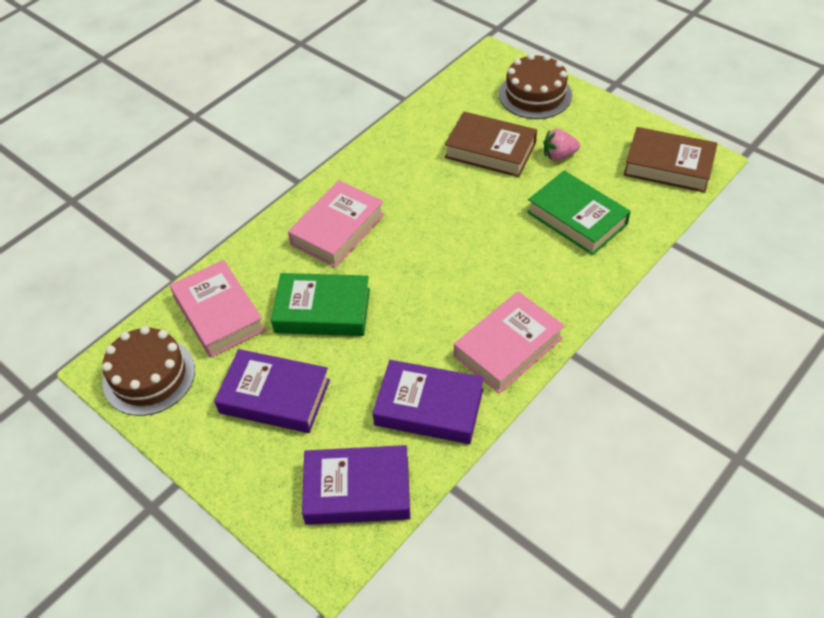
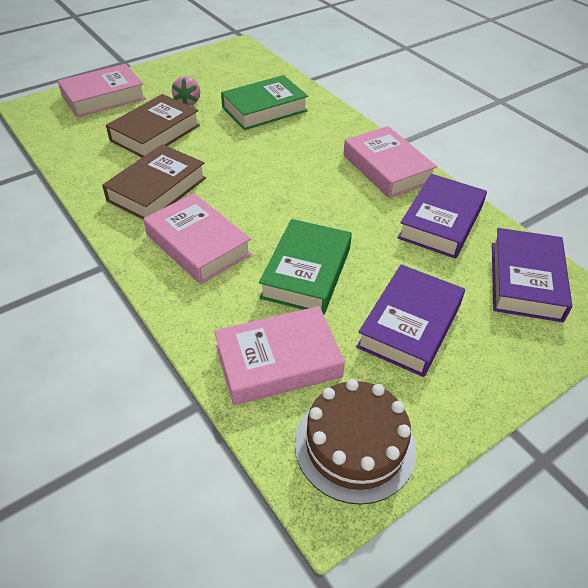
camera: 80 degrees left, 5 degrees down
(535, 95) = (103, 97): brown cake -> pink book
(668, 166) = (233, 61): brown book -> brown book (157, 189)

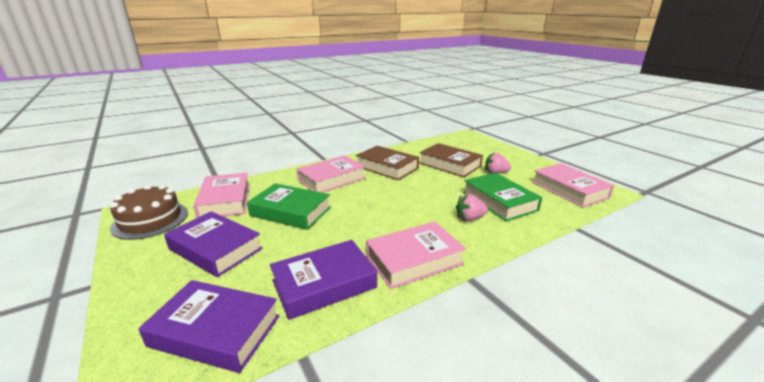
camera: 95 degrees right, 20 degrees down
(103, 97) = (488, 149): pink book -> pink book (569, 190)
(304, 131) = (469, 218): none -> pink strawberry
(441, 222) = (324, 284): purple book -> purple book turned 60 degrees counterclockwise

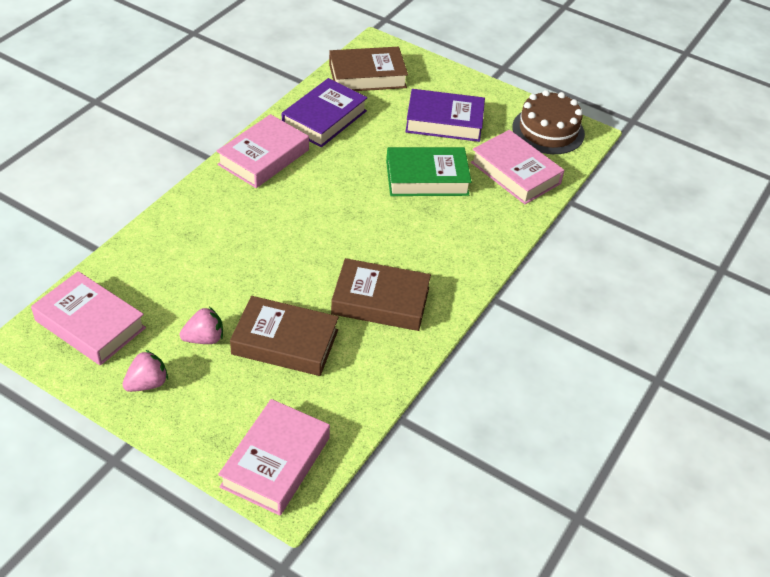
camera: 150 degrees right, 20 degrees up
(215, 331) = (367, 76): purple book -> brown book
(331, 179) = (435, 247): pink book -> pink book (276, 462)
(469, 218) = (224, 224): pink strawberry -> pink strawberry (147, 383)
(499, 201) = (192, 266): green book -> none

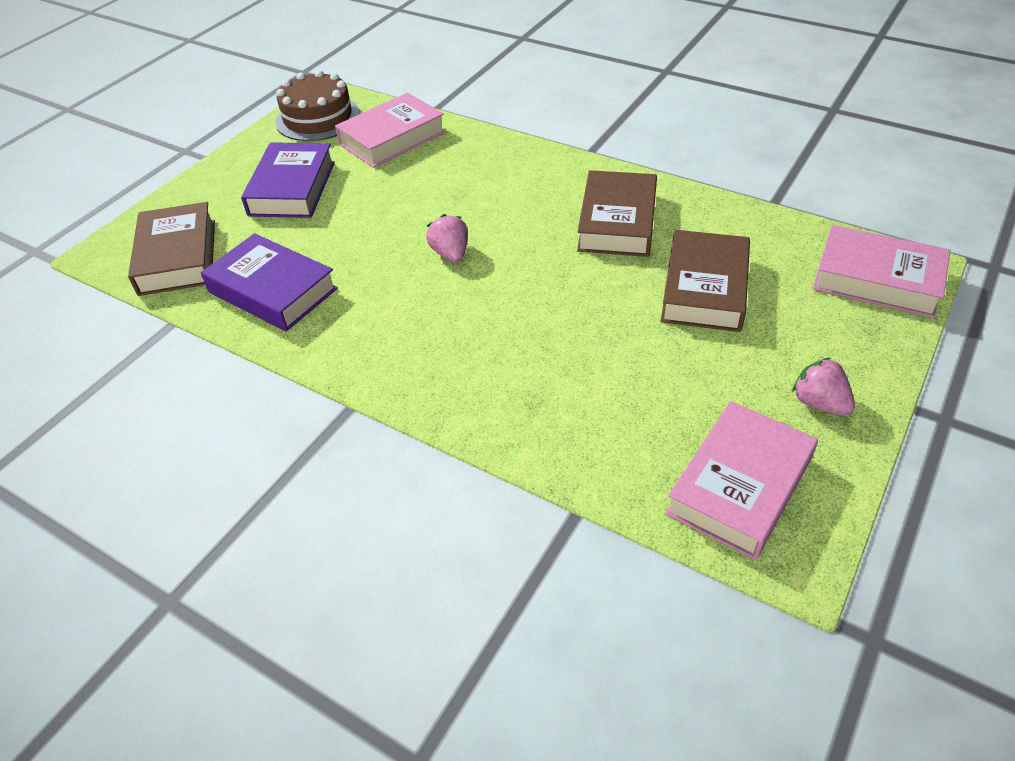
camera: 85 degrees left, 0 degrees up
(204, 338) = (723, 359): pink strawberry -> pink strawberry (450, 254)
(263, 157) = (357, 343): pink book -> none
(427, 178) = (402, 198): green book -> none

